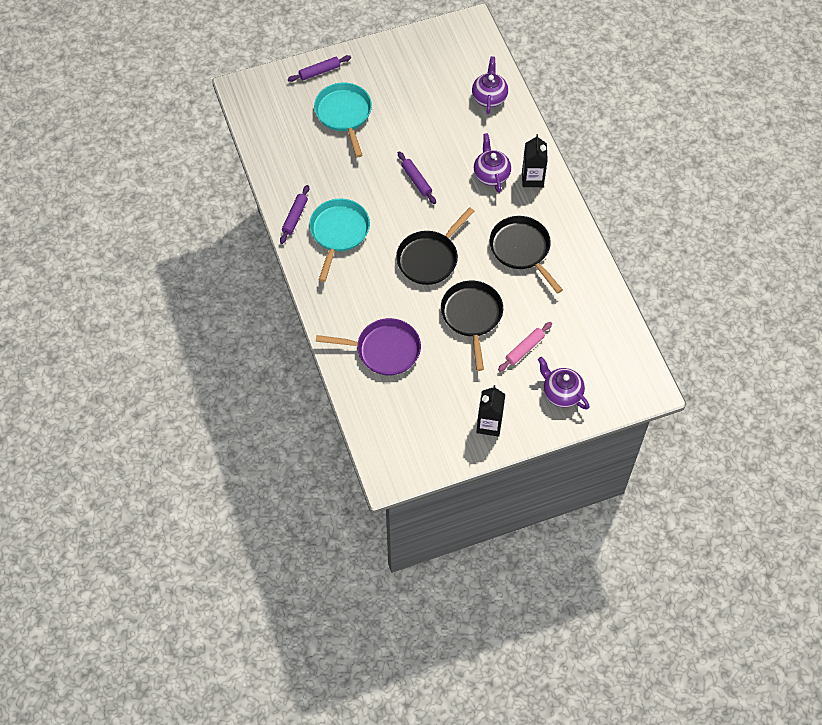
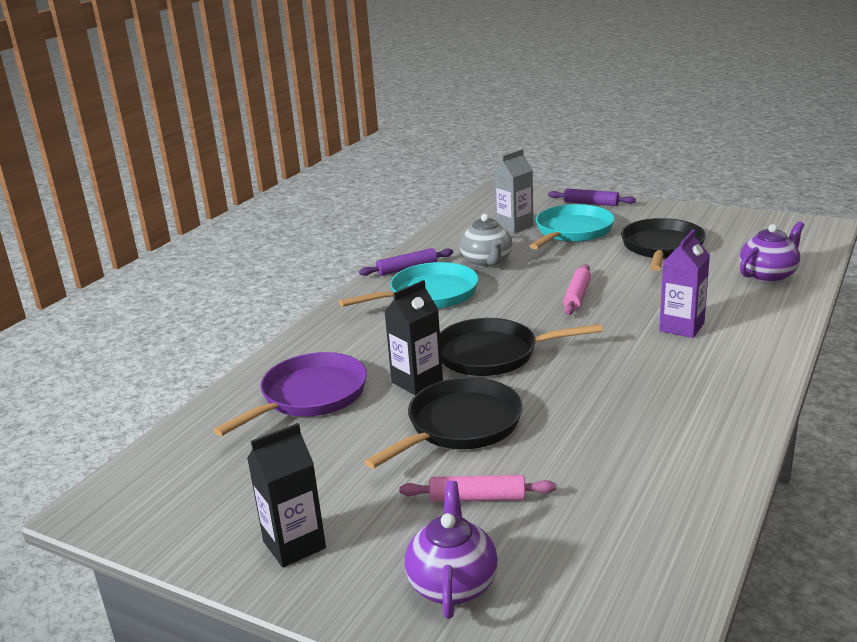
camera: 50 degrees right, 35 degrees down
(303, 129) = (514, 226): none -> grey carton
(333, 180) = (487, 262): none -> grey teapot
(384, 350) = (310, 396): purple pan -> purple pan turned 105 degrees counterclockwise
(416, 180) = (577, 296): purple rolling pin -> pink rolling pin
(491, 174) = (681, 327): purple teapot -> purple carton
(522, 249) = (627, 403): black pan -> black pan (661, 248)
(532, 178) = (738, 352): black carton -> black carton (417, 382)

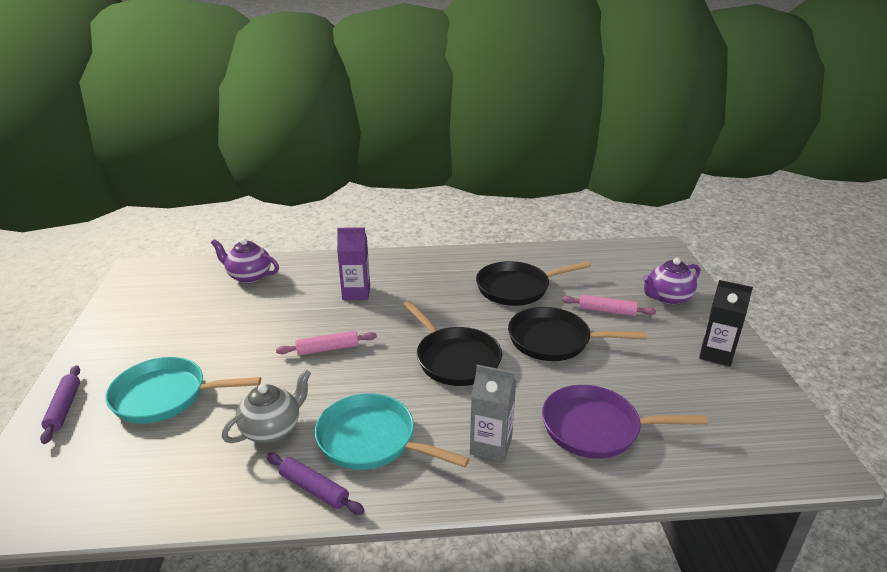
camera: 125 degrees left, 5 degrees up
(417, 382) = (524, 380): black carton -> none
(477, 498) = (607, 311): pink rolling pin -> pink rolling pin turned 45 degrees counterclockwise
(514, 226) = (152, 447): grey carton -> grey carton (491, 446)
(661, 248) = (202, 331): black pan -> black pan (517, 288)

